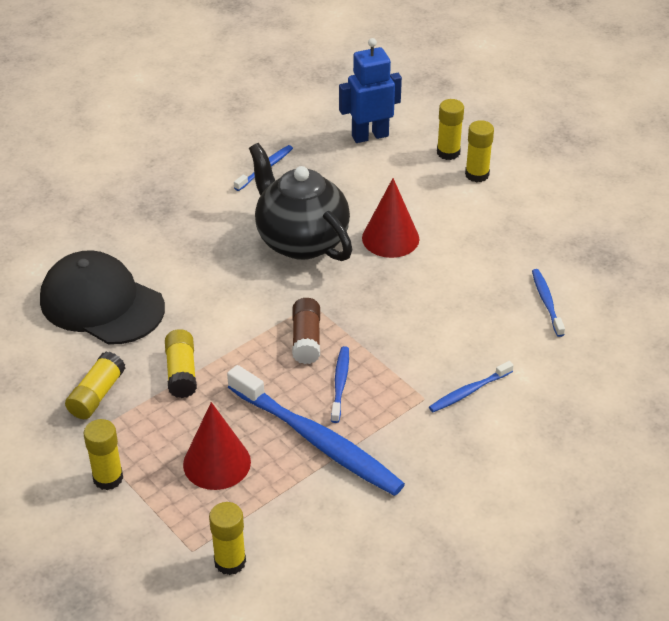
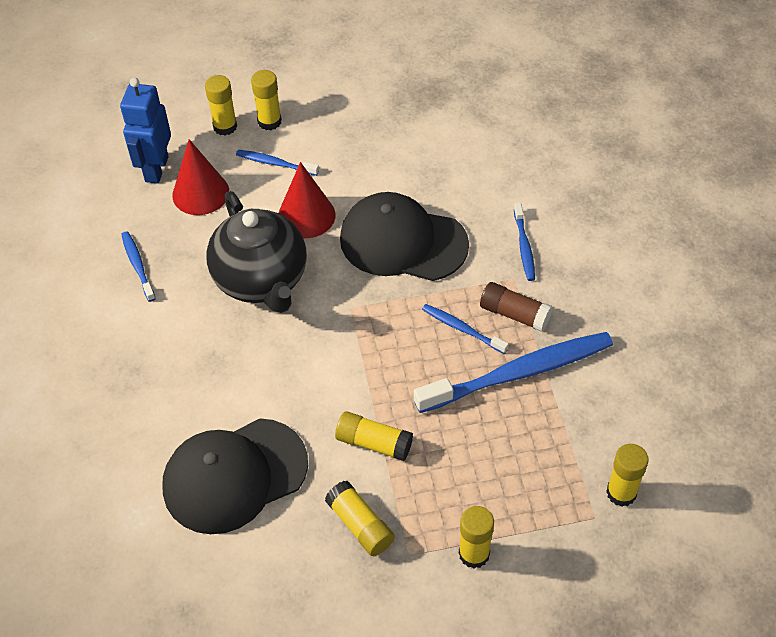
camera: 60 degrees left, 10 degrees up
(217, 463) = (503, 458): red cone -> red cone (200, 193)
(301, 241) = (261, 281): black teapot -> black teapot turned 105 degrees counterclockwise
(306, 340) = (393, 330): brown glue stick -> brown glue stick (514, 314)
(409, 308) = (403, 242): none -> black cap
(546, 302) = (455, 151): blue toothbrush -> blue toothbrush (275, 163)

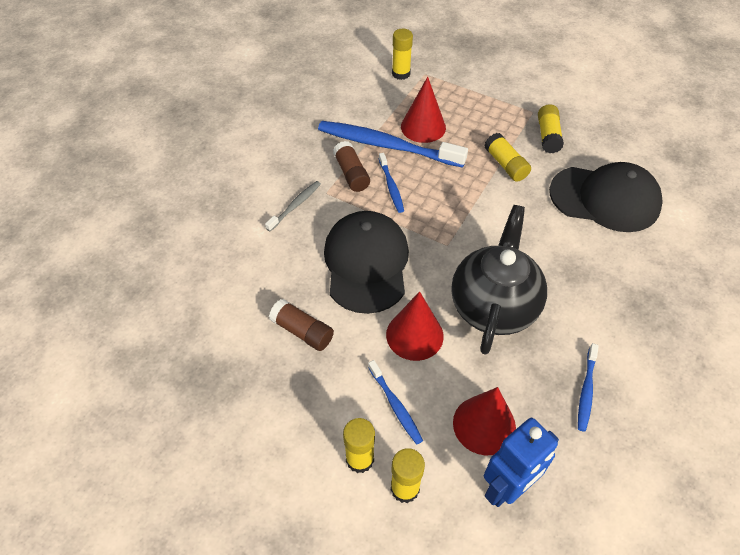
camera: 140 degrees left, 0 degrees up
(394, 161) = (302, 331): none -> brown glue stick
(403, 242) = (366, 263): black cap -> black cap turned 150 degrees counterclockwise
(474, 554) = (499, 94): yellow glue stick -> none
(509, 428) = (423, 127): none -> red cone
(524, 247) = (295, 205): blue toothbrush -> grey toothbrush

